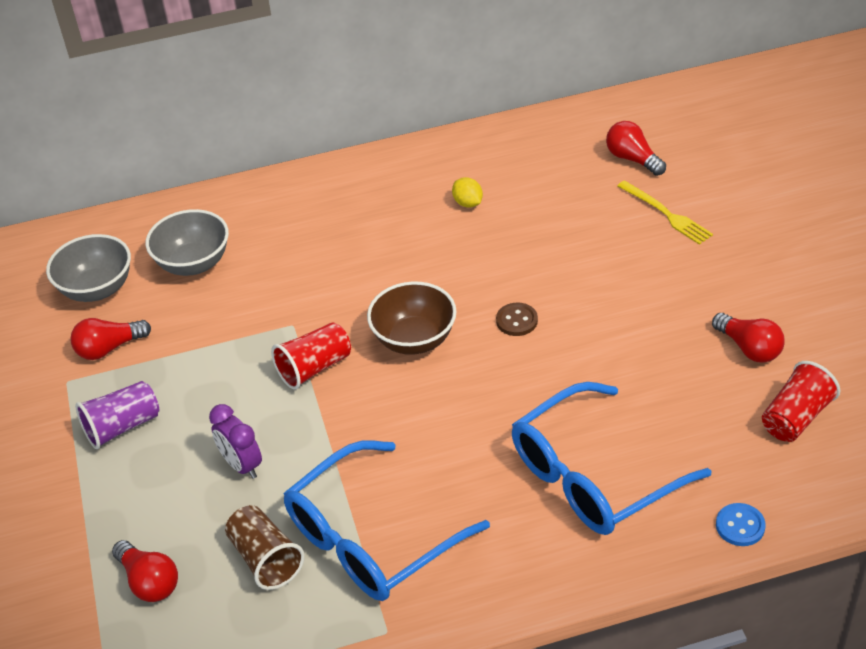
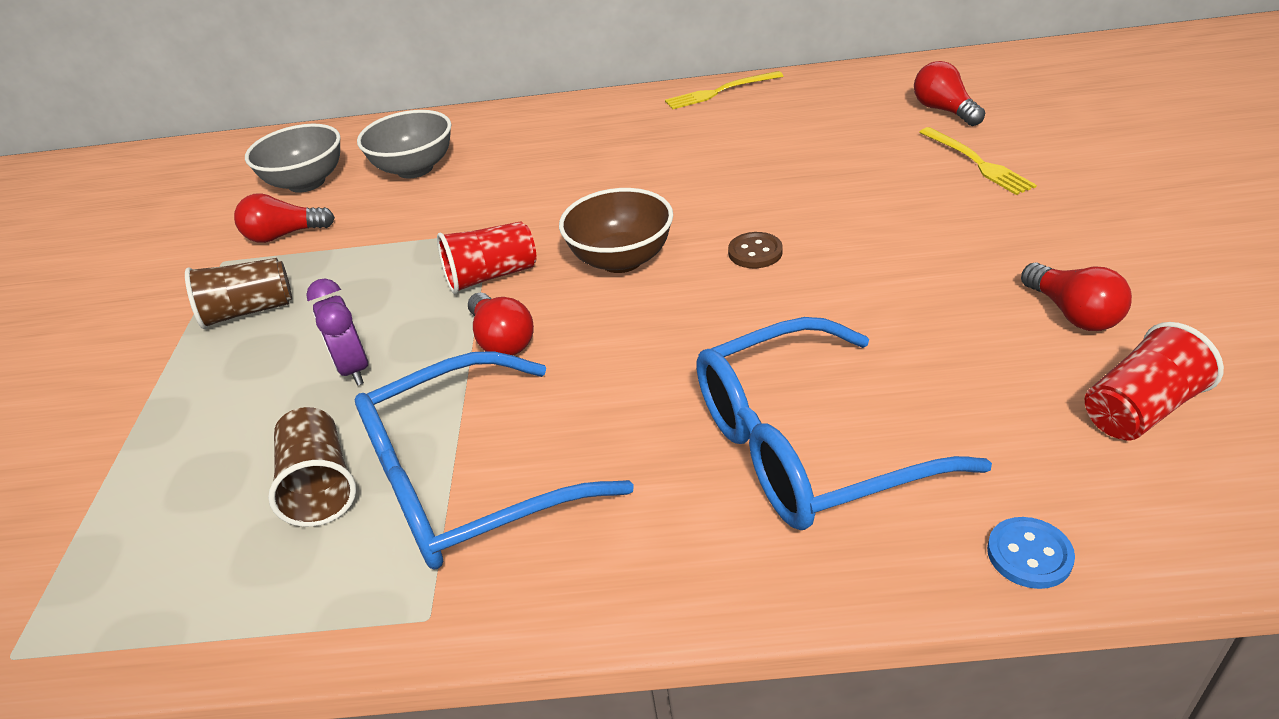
camera: 15 degrees right, 5 degrees down
(122, 426) = (249, 311): purple cup -> brown cup
(149, 581) = (167, 489): red light bulb -> red light bulb (502, 340)
(439, 150) = (720, 91): none -> yellow fork
(468, 203) = (735, 137): yellow lemon -> none

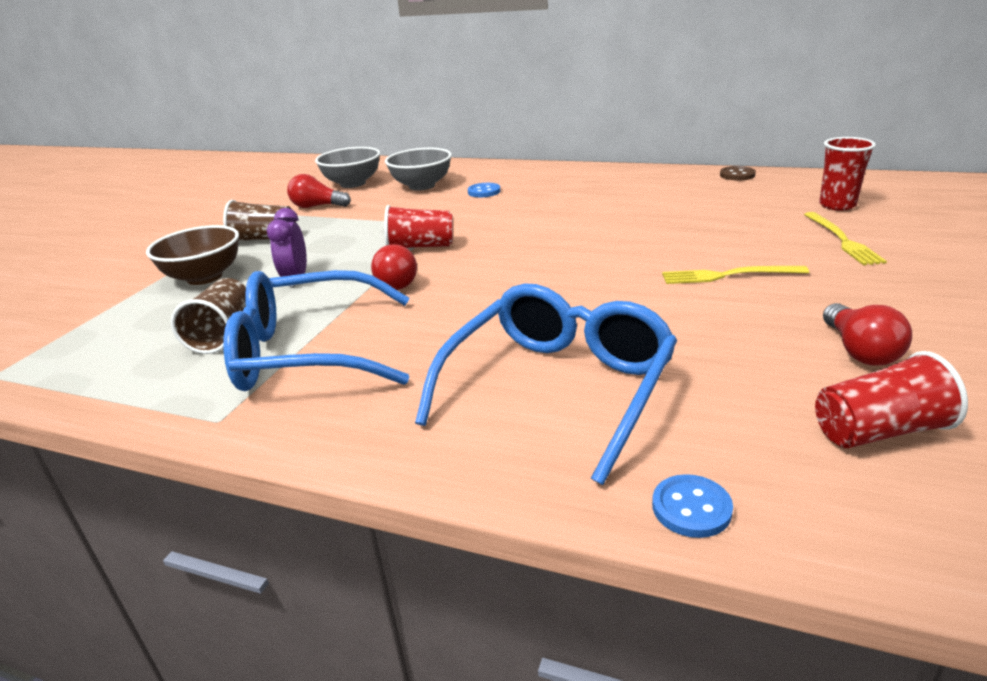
camera: 20 degrees right, 10 degrees down
(511, 163) = (484, 191): none -> blue button
(621, 260) = (513, 253): brown bowl -> brown bowl (204, 277)
(720, 91) = (662, 173): yellow fork -> yellow fork (728, 275)
(755, 252) = (614, 265): brown button -> brown button (737, 175)
(807, 446) = (558, 387): blue glasses -> blue glasses turned 120 degrees clockwise
(944, 110) = (837, 205): red light bulb -> red cup

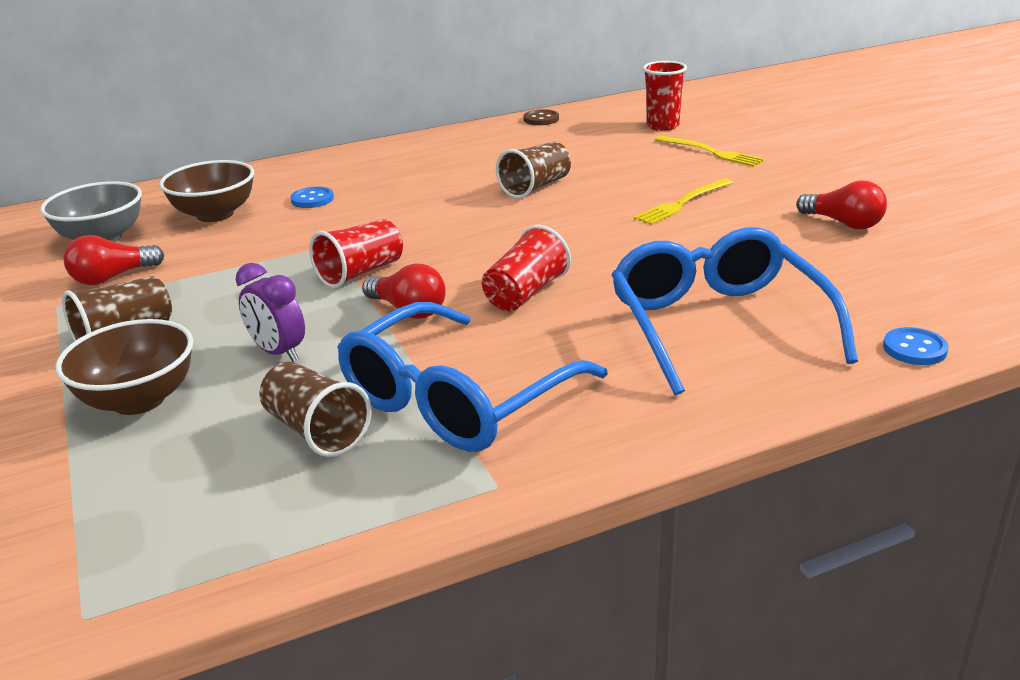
camera: 45 degrees left, 0 degrees up
(422, 186) = (215, 214): grey bowl -> brown bowl
(634, 225) = (535, 187): none -> brown cup
(878, 431) = (925, 264): red cup -> red cup (525, 293)

